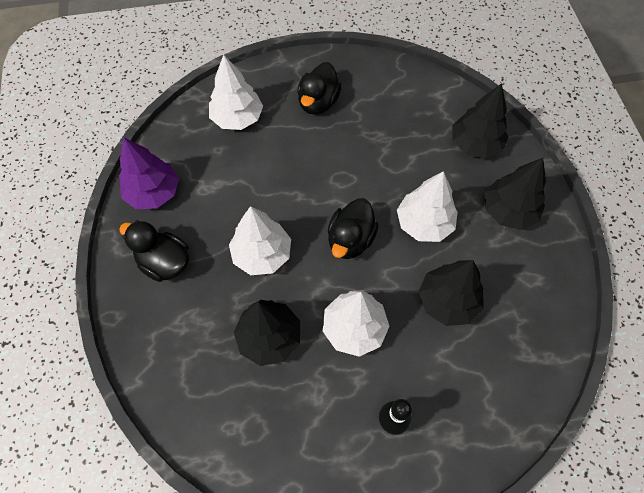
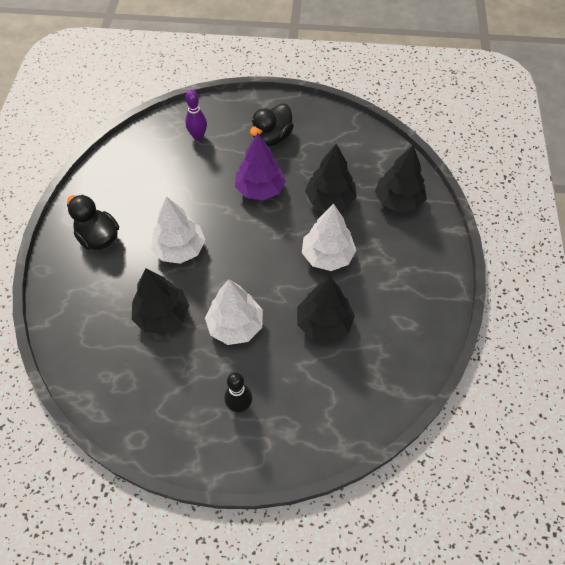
camera: 15 degrees right, 5 degrees down
(154, 193) = (108, 181): purple tree -> purple tree (260, 189)
(237, 118) = (198, 136): white tree -> purple bowling pin
(350, 240) = (258, 255): black duck -> none
(508, 211) = (407, 262): black tree -> black tree (330, 199)

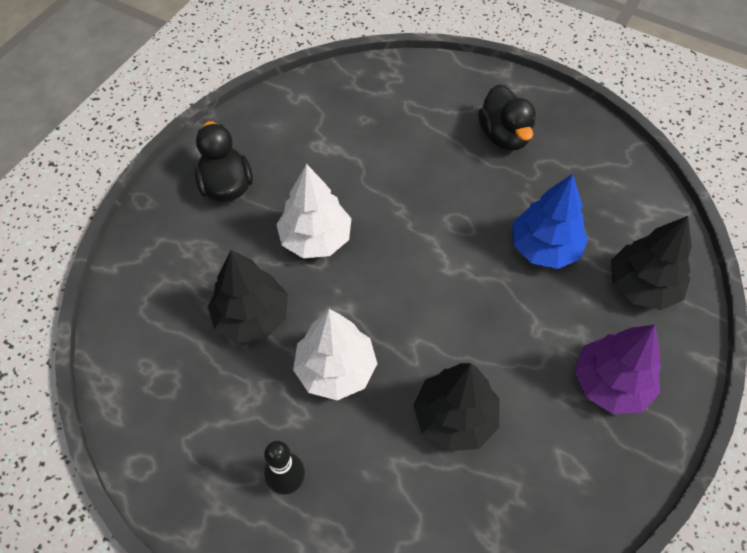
camera: 25 degrees right, 0 degrees up
(198, 136) = (409, 102): purple bowling pin -> none
(260, 189) = (456, 199): purple tree -> purple tree (610, 384)
(271, 138) = (504, 136): black duck -> black duck turned 75 degrees counterclockwise
(327, 256) = (504, 324): white tree -> none
(330, 199) = (544, 247): black tree -> blue tree

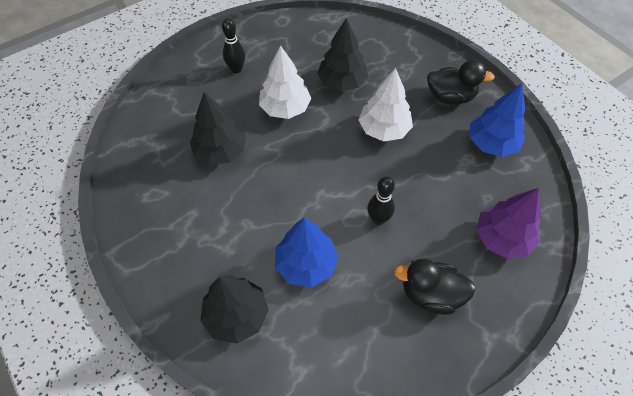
camera: 115 degrees right, 0 degrees up
(285, 131) = (491, 143): none -> blue tree
(448, 202) = (378, 219): none -> black bowling pin
(610, 384) = (183, 246): purple tree -> purple tree (501, 238)

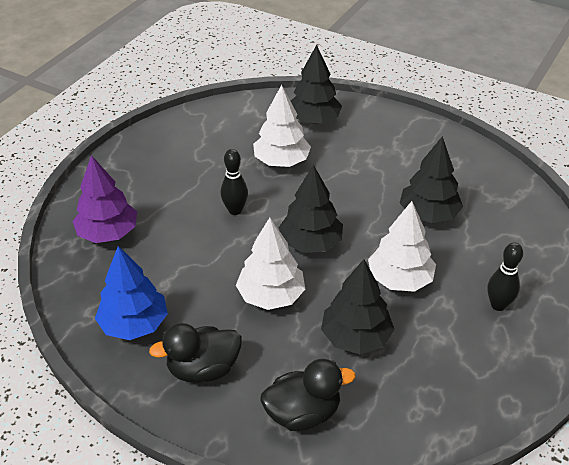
camera: 155 degrees right, 15 degrees down
(306, 264) = (281, 161): blue tree -> white tree
(331, 161) = (310, 243): none -> black tree
(430, 294) = (165, 175): black duck -> black duck (303, 413)

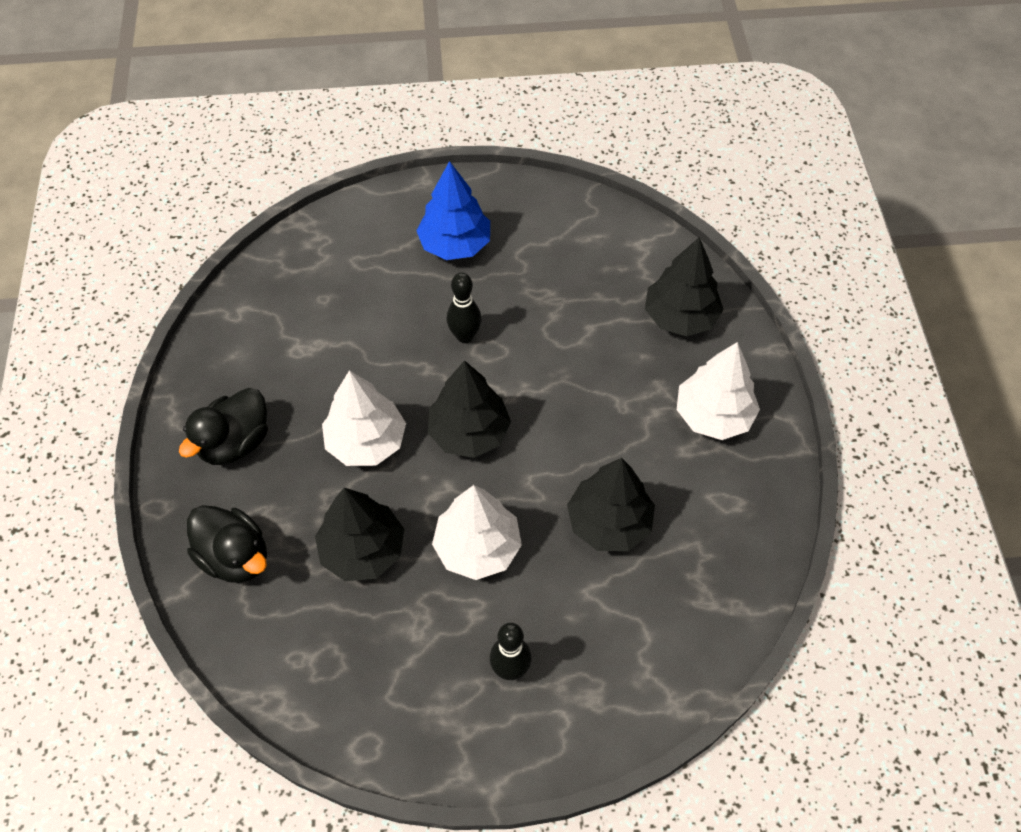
camera: 55 degrees right, 15 degrees up
(108, 233) = (350, 256): purple tree -> none
(134, 324) = (252, 354): blue tree -> blue tree (455, 244)
(203, 369) = (235, 443): black duck -> black duck turned 90 degrees counterclockwise
(281, 161) = (578, 329): white tree -> white tree (713, 415)

